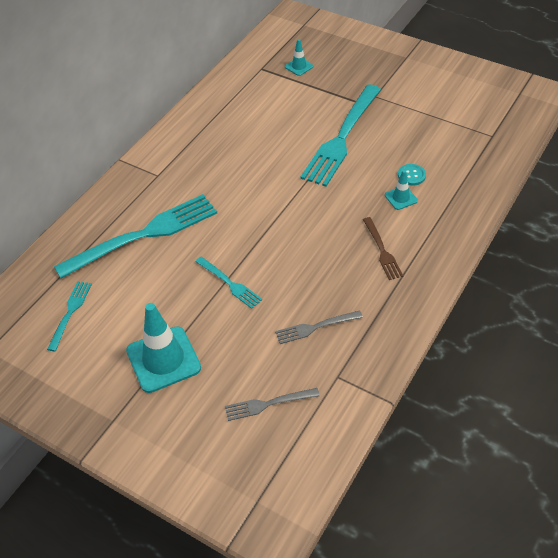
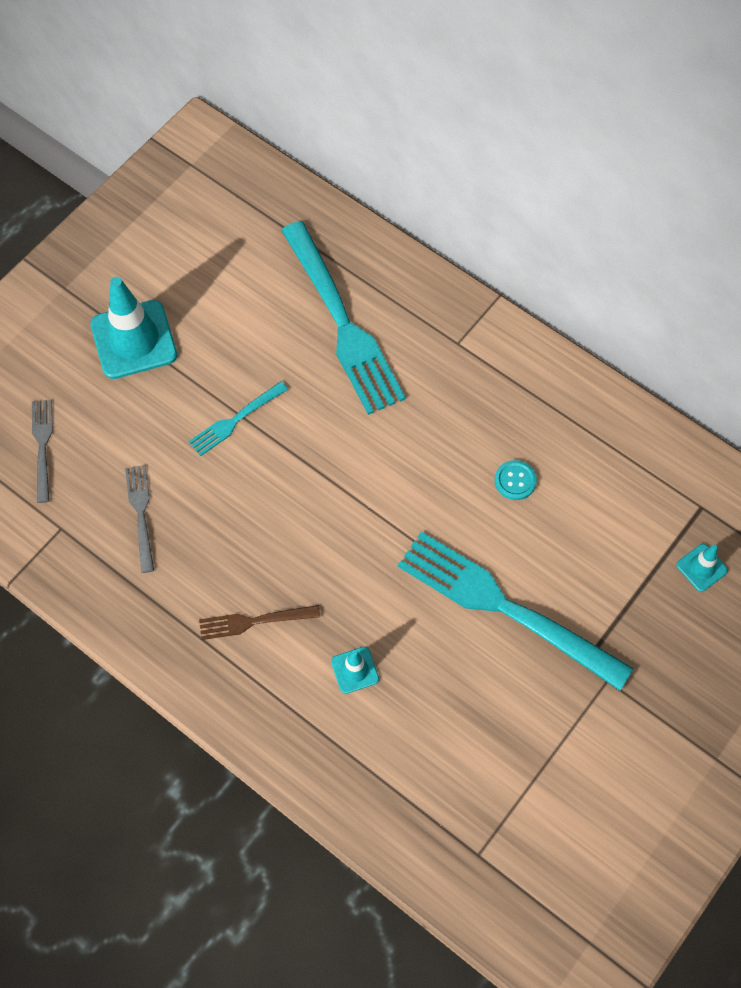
camera: 95 degrees right, 15 degrees up
(70, 313) = (227, 243): turquoise fork -> none
(411, 175) = (401, 697): turquoise button -> turquoise button (515, 481)

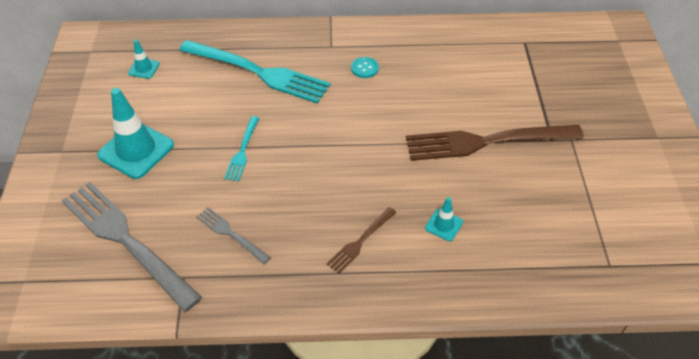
camera: 40 degrees left, 15 degrees down
(42, 446) = (126, 241): grey fork -> grey fork, size x2.10
(505, 608) = (487, 142): turquoise fork -> brown fork
(515, 481) = (427, 85): turquoise button -> turquoise button (364, 68)
(701, 568) = (554, 65): turquoise traffic cone -> turquoise traffic cone (144, 68)

